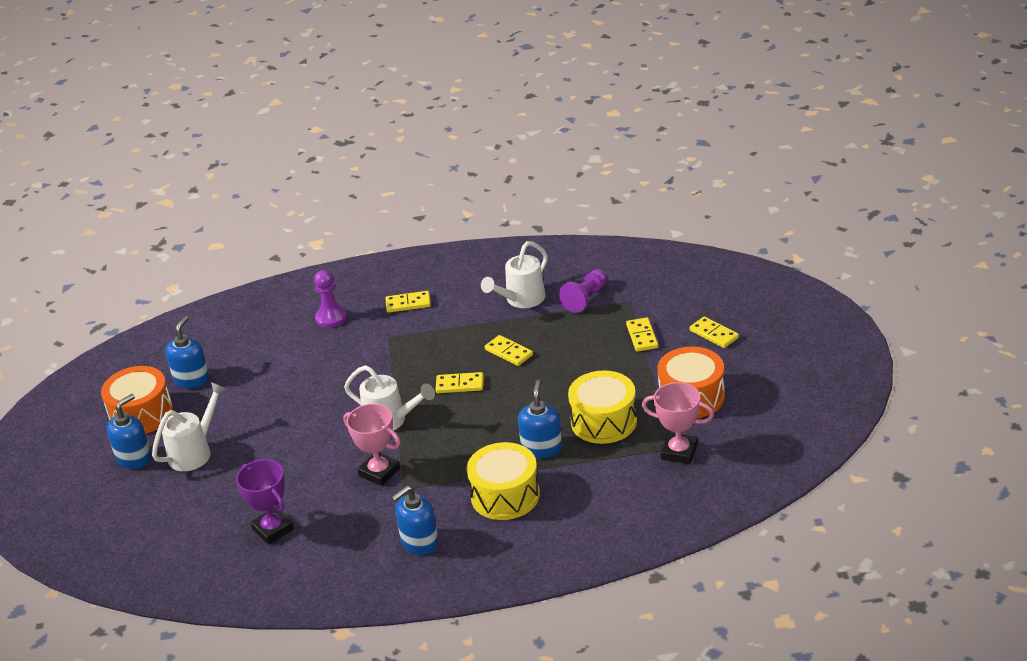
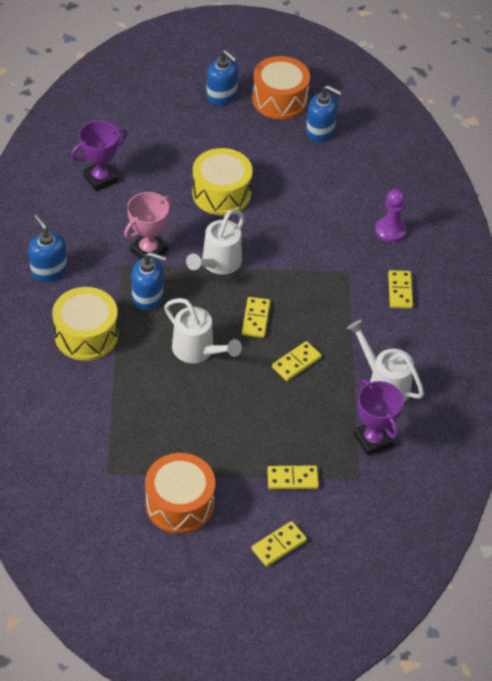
camera: 90 degrees right, 15 degrees up
(194, 452) = (217, 132): white watering can -> white watering can (198, 351)
(542, 448) = (142, 370): blue soap dispenser -> blue soap dispenser (148, 297)
(585, 298) = (373, 440): purple pawn -> purple trophy
(604, 421) = (165, 424): yellow drum -> yellow drum (221, 193)
(679, 452) = (99, 477): pink trophy -> none

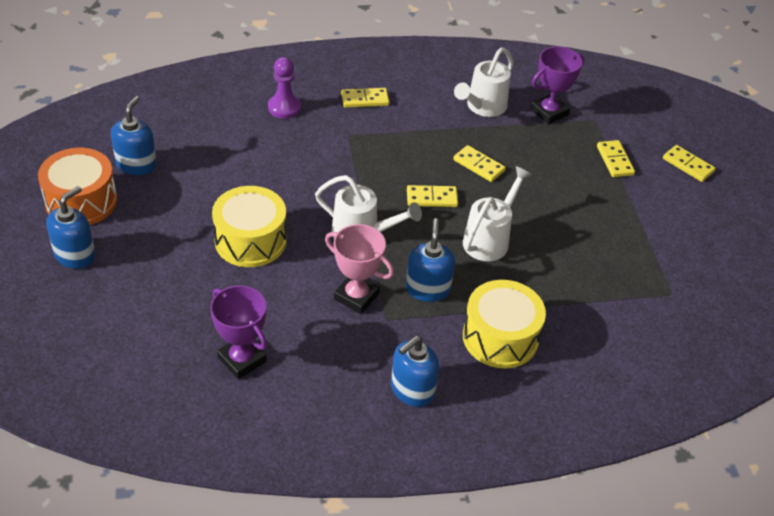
camera: 100 degrees left, 5 degrees down
(180, 503) = (679, 235): orange drum -> none

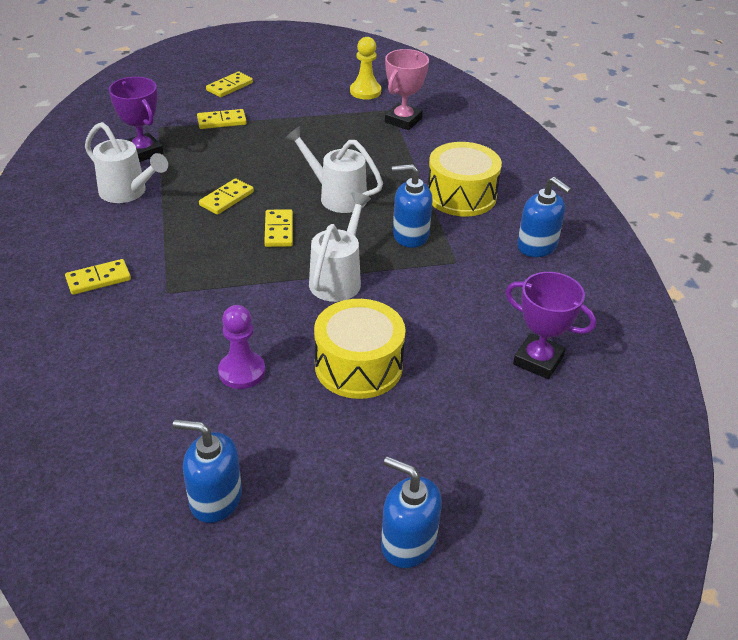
camera: 90 degrees left, 5 degrees down
(81, 201) = (298, 555): orange drum -> none
(242, 359) = (538, 360): purple trophy -> purple trophy turned 75 degrees clockwise
(284, 108) = (103, 350): purple pawn -> purple pawn (242, 372)
(356, 296) = (430, 281): pink trophy -> pink trophy (403, 120)
(365, 99) = (98, 279): yellow domino -> yellow domino turned 75 degrees clockwise
(709, 274) = (365, 91): none -> yellow pawn

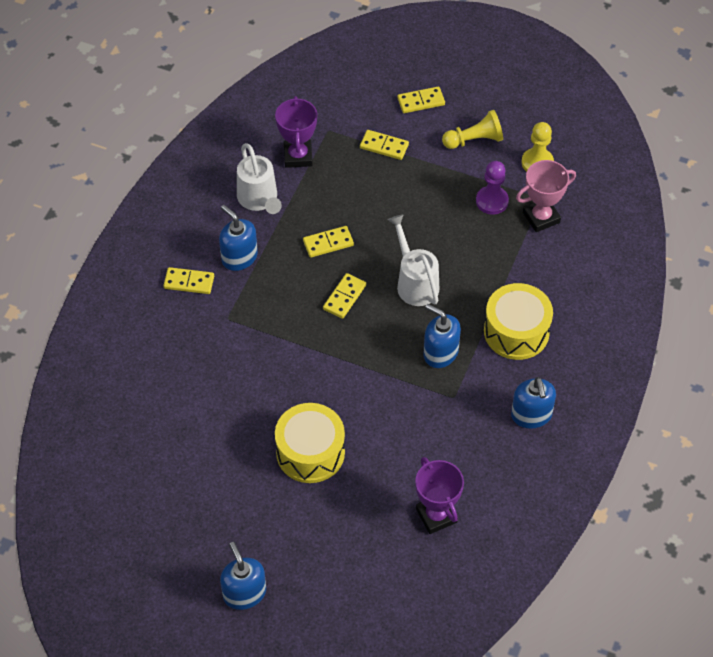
camera: 35 degrees right, 15 degrees up
(215, 499) = (157, 501): blue soap dispenser -> blue soap dispenser (239, 257)
(242, 372) = (232, 415): purple pawn -> purple pawn (492, 201)
(299, 94) = (474, 140): none -> yellow pawn
(338, 279) = (353, 368): white watering can -> none

